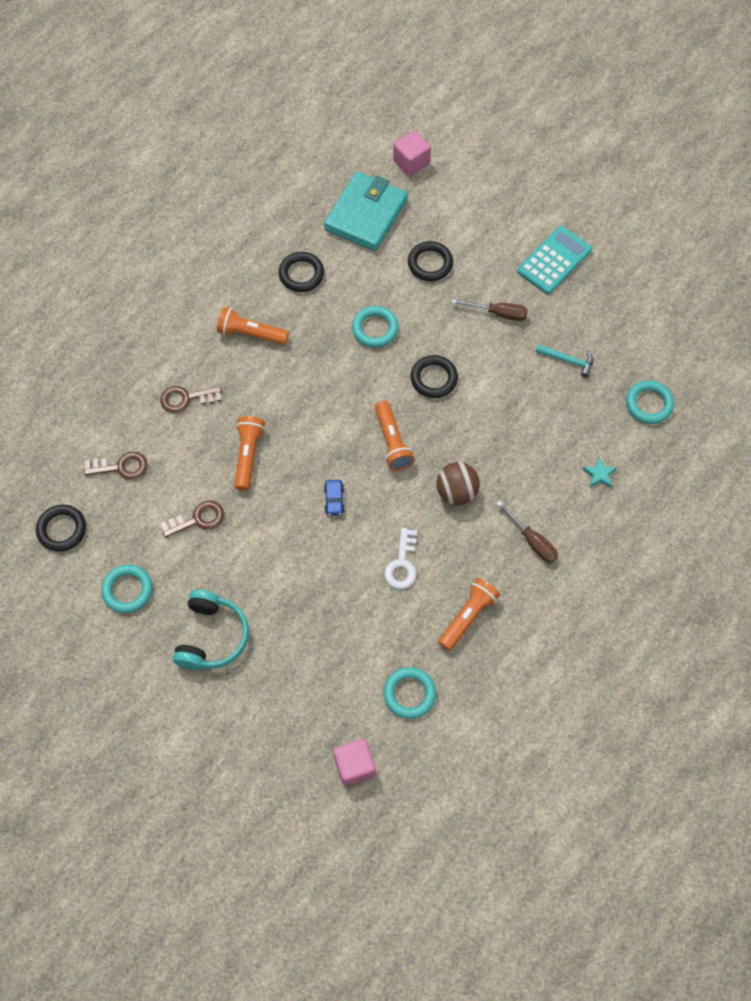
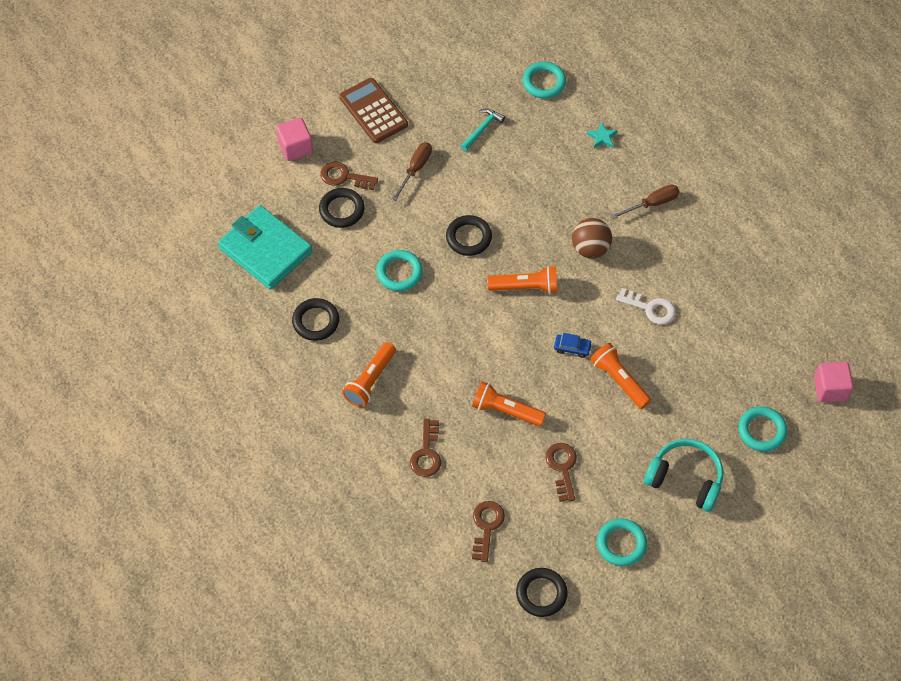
camera: 75 degrees left, 5 degrees down
(409, 694) = (773, 331): turquoise ring -> turquoise ring (762, 431)
(411, 162) = (217, 197): pink cube -> pink cube (295, 147)
(468, 256) = (344, 177): none -> brown key
(468, 617) = (712, 270): orange flashlight -> orange flashlight (619, 380)
(554, 260) = (373, 111): turquoise calculator -> brown calculator

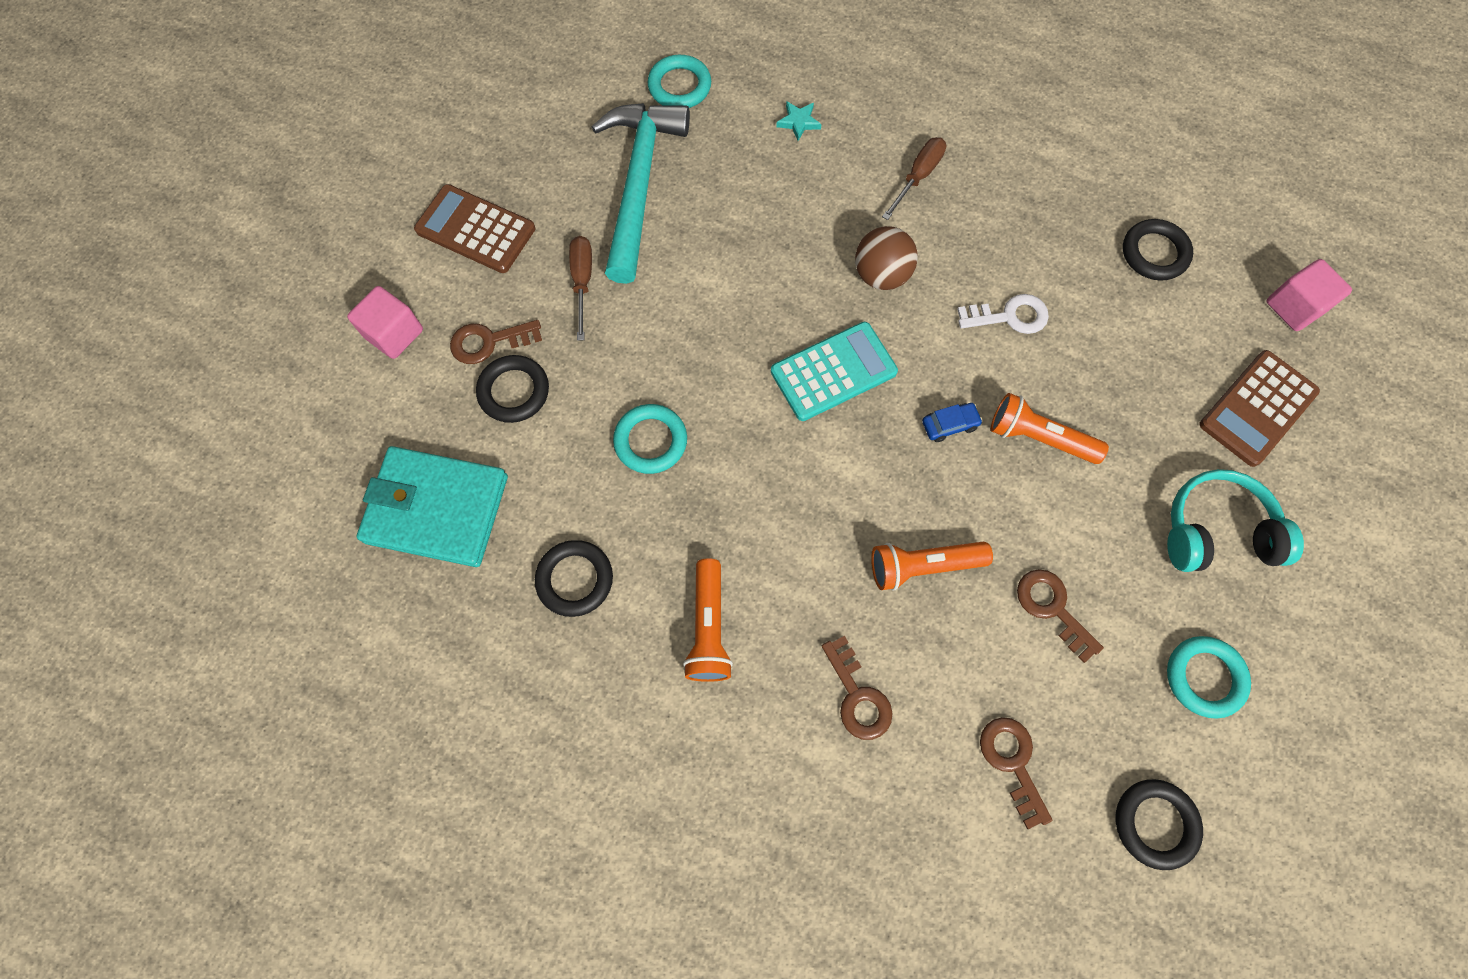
camera: 30 degrees left, 10 degrees up
(468, 237) = (714, 341): black ring -> black ring (1154, 253)
(482, 129) = (638, 184): turquoise hammer -> turquoise hammer, size x2.41
(525, 287) = (833, 371): orange flashlight -> turquoise calculator
(762, 431) = (1258, 408): turquoise ring -> brown calculator

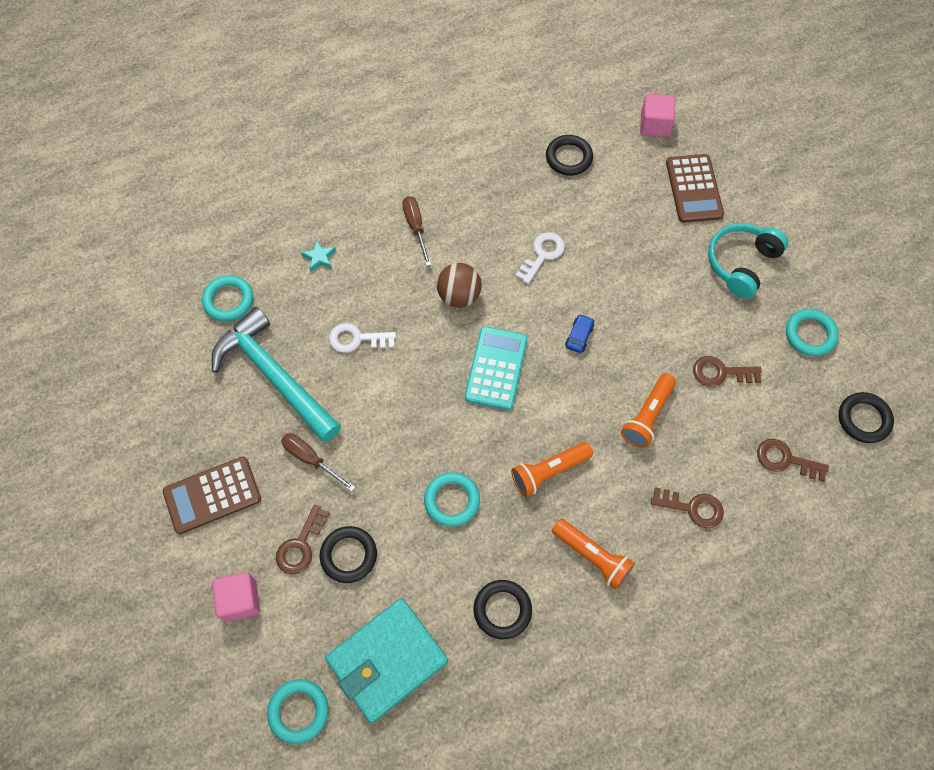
camera: 50 degrees left, 5 degrees down
(327, 468) = (298, 711): none -> turquoise ring
(743, 222) = (357, 339): none -> white key
(1039, 437) = (623, 300): orange flashlight -> orange flashlight (549, 471)

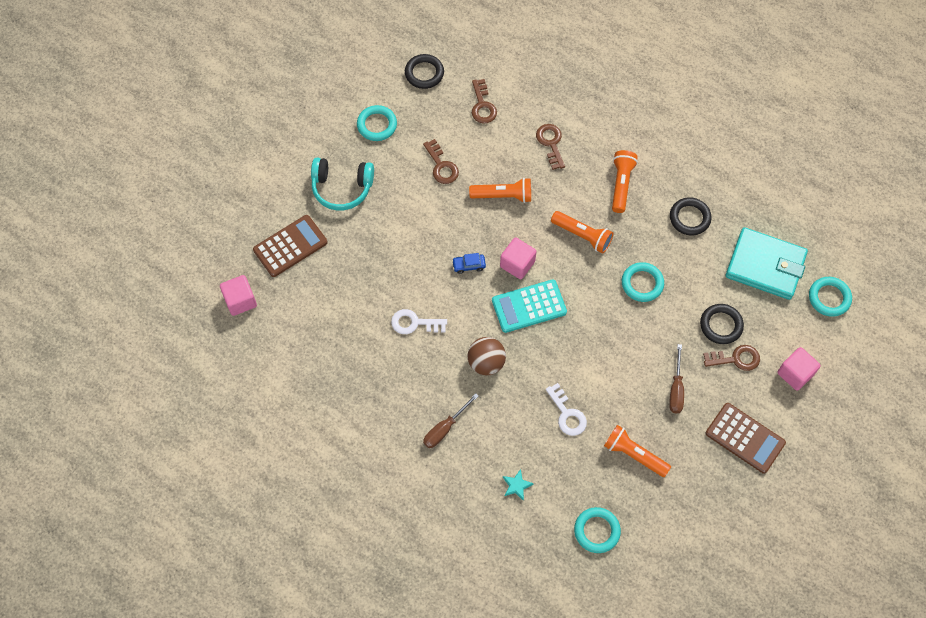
camera: 120 degrees left, 0 degrees up
(274, 376) = (634, 454): turquoise hammer -> orange flashlight
(553, 384) = (517, 264): none -> pink cube
(568, 158) = (310, 349): black ring -> none

